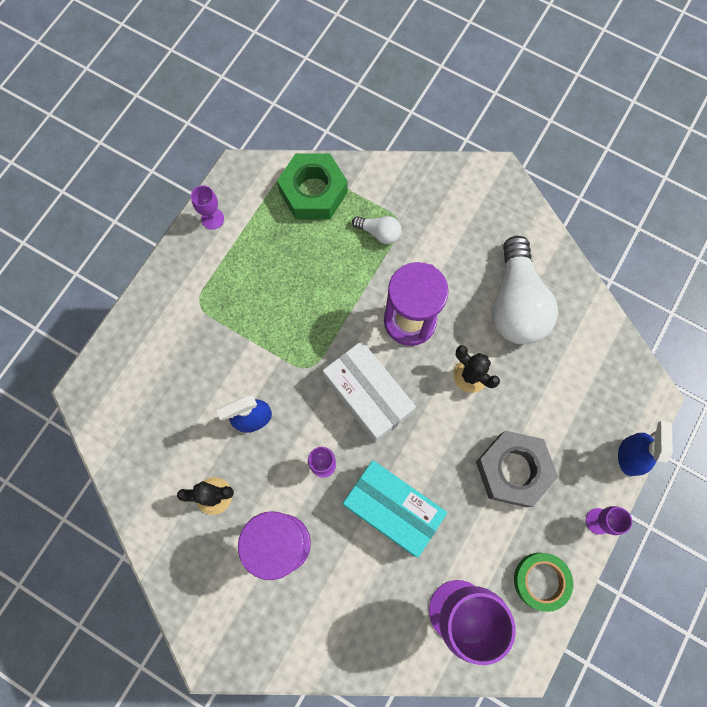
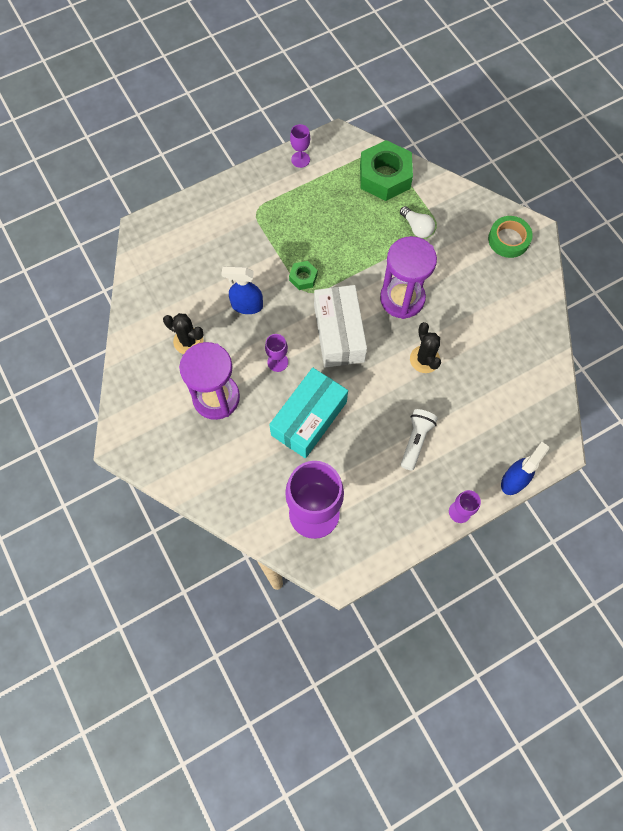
camera: 30 degrees right, 5 degrees down
(294, 353) = (303, 278): none -> green nut
(392, 509) = (309, 418): turquoise box -> turquoise box turned 60 degrees clockwise
(513, 470) = (416, 441): grey nut -> white flashlight
(516, 303) = (491, 328): white light bulb -> none
(541, 581) = (389, 528): green tape -> green tape (508, 239)

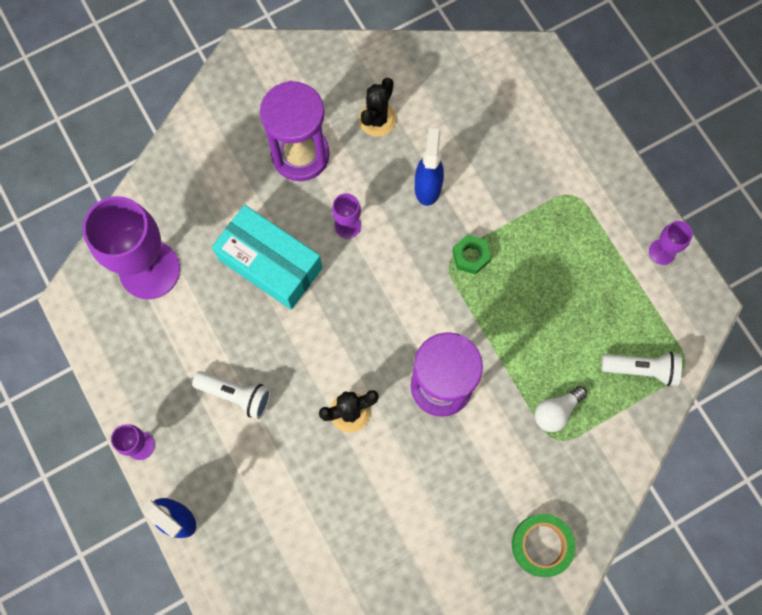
camera: 90 degrees right, 5 degrees up
(339, 333) = (388, 301): white box -> none
(385, 176) = (641, 369): green nut -> white flashlight

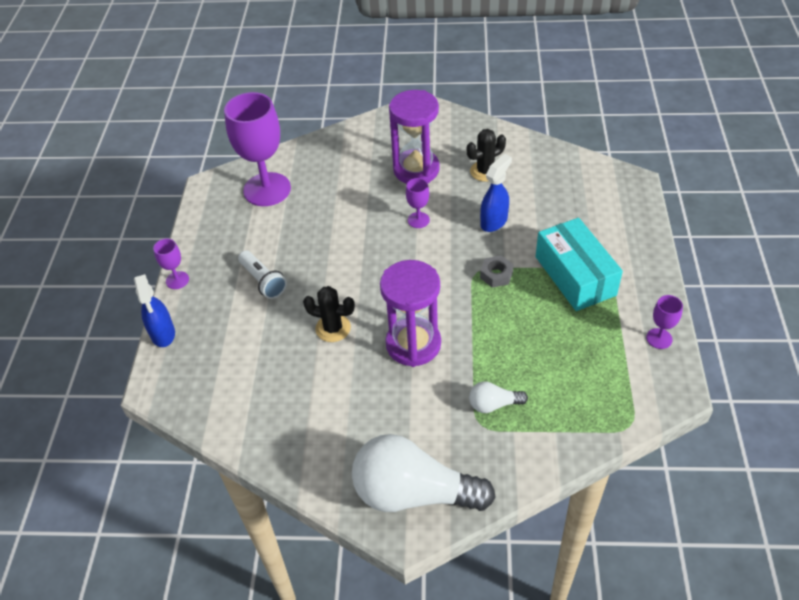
camera: 35 degrees right, 25 degrees down
(270, 264) = (348, 219): turquoise box -> turquoise box (575, 276)
(470, 256) = (496, 275): green nut -> grey nut
(541, 545) = (414, 493): green tape -> white light bulb
(641, 369) = (588, 410): white flashlight -> none

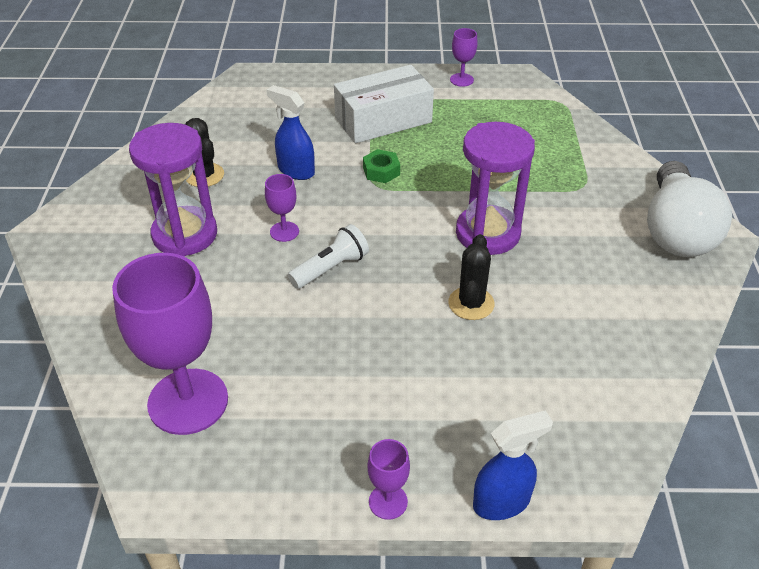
camera: 95 degrees left, 5 degrees down
(263, 281) = (390, 385): white flashlight -> white flashlight (331, 268)
(493, 404) = (557, 177): white light bulb -> none
(496, 275) = (381, 171): grey nut -> green nut
(575, 276) = (383, 120): turquoise box -> white box

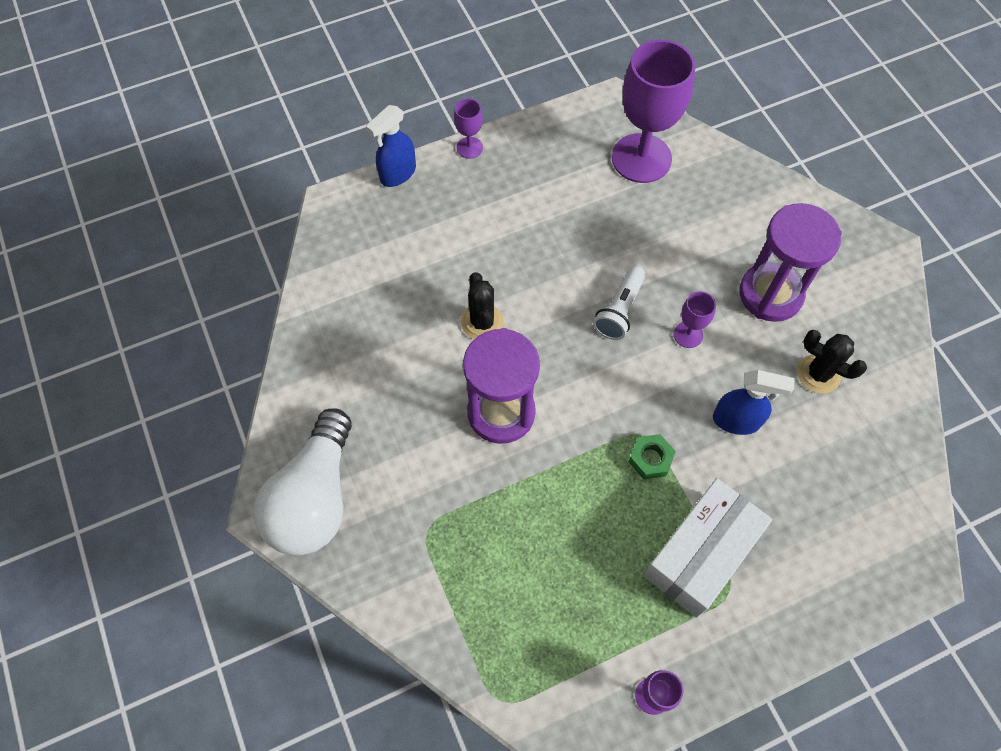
camera: 155 degrees right, 20 degrees up
(676, 230) = (315, 498): white light bulb -> white light bulb turned 150 degrees counterclockwise

